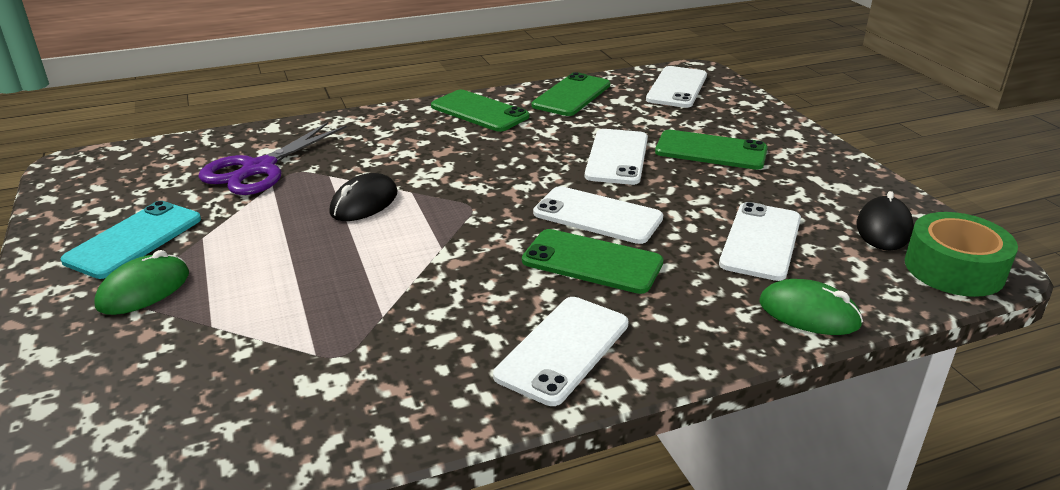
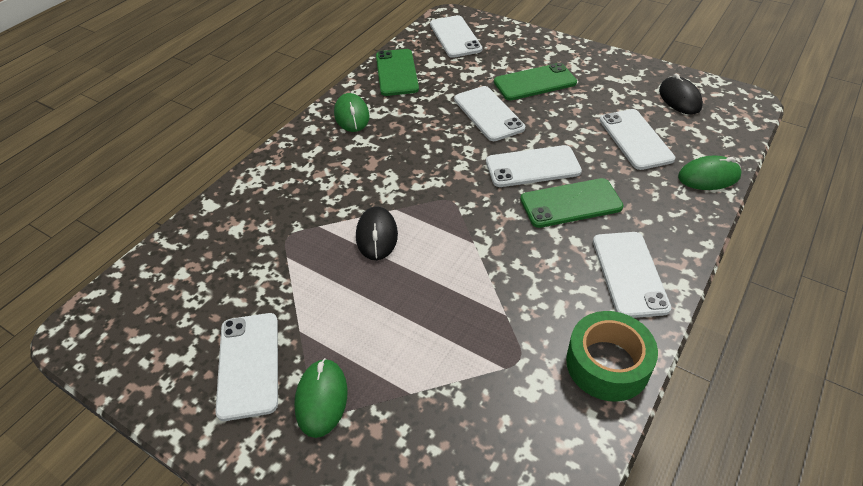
camera: 35 degrees left, 15 degrees up
(134, 240) = (248, 365): turquoise phone -> white phone
(258, 169) = (256, 249): purple scissors -> none
(479, 111) = (352, 115): green phone -> green mouse
(954, 269) = (735, 110): green tape -> green tape (607, 364)

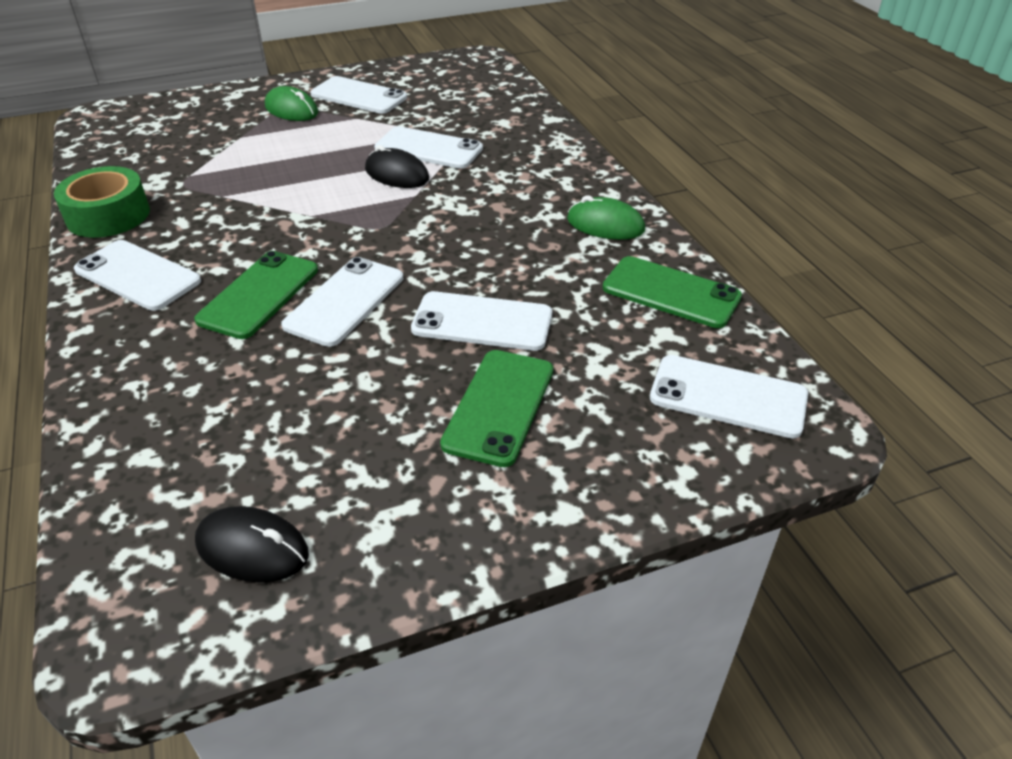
camera: 125 degrees right, 5 degrees down
(635, 139) = (258, 418): white phone -> white phone (428, 149)
(708, 176) = (111, 432): green mouse -> none

